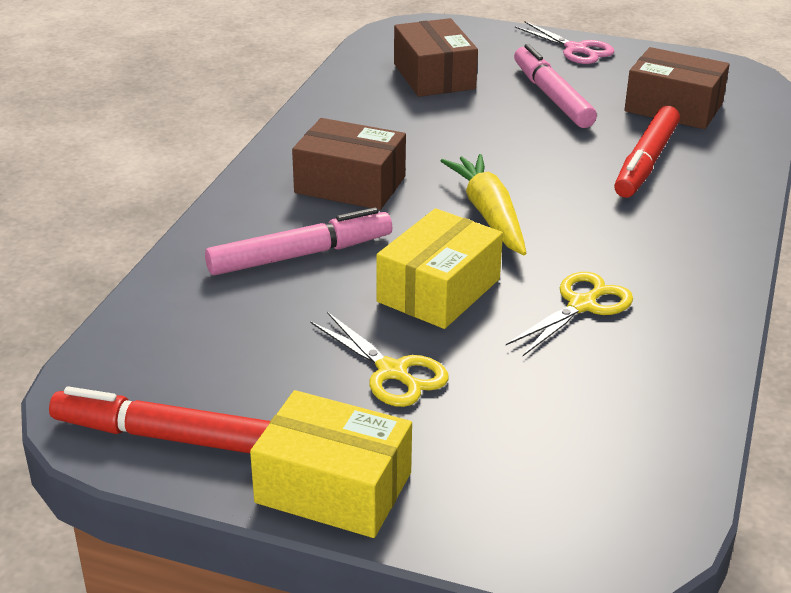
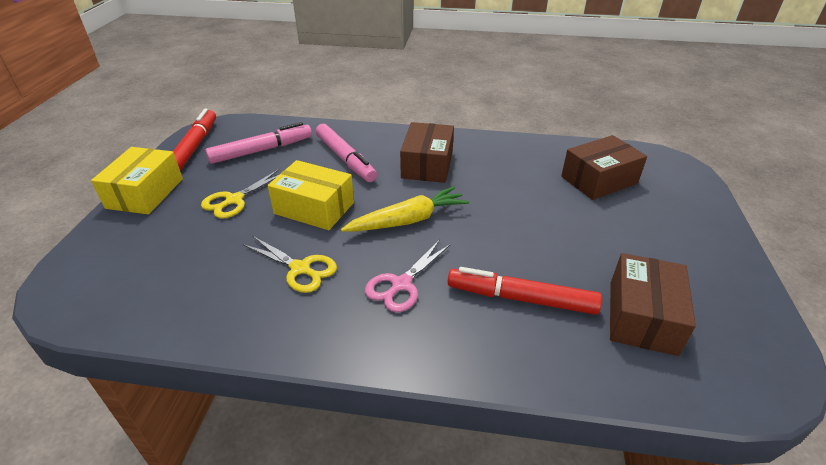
camera: 80 degrees right, 5 degrees up
(552, 97) = (608, 239): pink marker -> pink marker (261, 150)
(576, 49) = (715, 248): pink scissors -> pink scissors (401, 284)

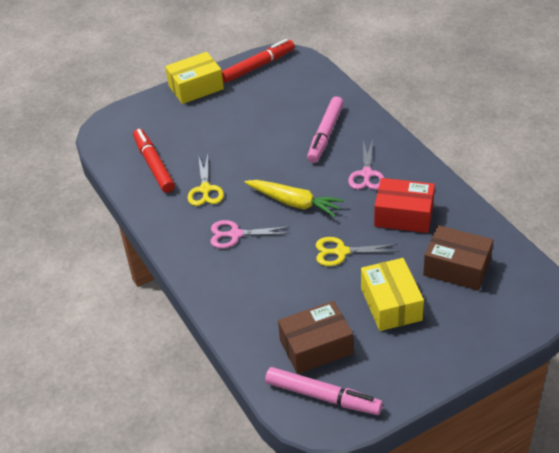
camera: 55 degrees right, 5 degrees up
(234, 200) = (229, 123): yellow scissors -> yellow scissors (341, 252)
(261, 150) = (289, 94): pink marker -> pink marker (323, 396)
(314, 208) = (260, 158): yellow box -> yellow box (391, 304)
(427, 165) = (366, 174): brown box -> pink scissors
(504, 173) = (404, 215): none -> red box
(521, 298) = (276, 288): red marker -> red marker (154, 165)

